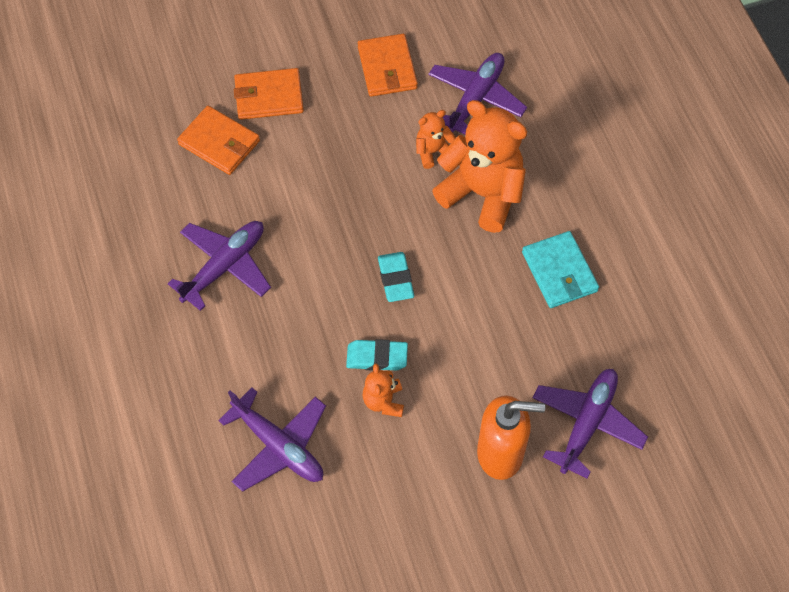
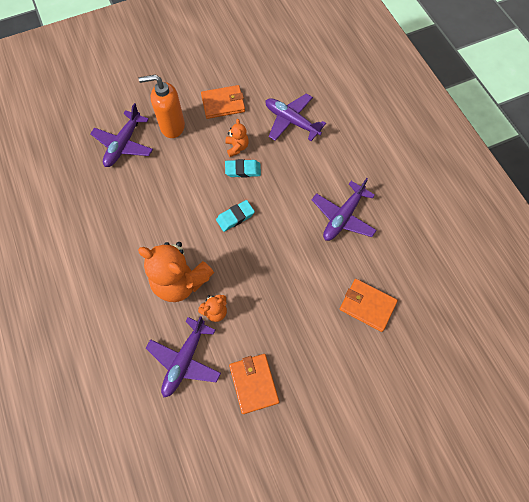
camera: 175 degrees right, 5 degrees up
(269, 96) = (340, 348): orange wallet -> orange wallet (223, 103)
(395, 279) = (235, 217): turquoise eraser -> turquoise eraser turned 75 degrees clockwise
(559, 272) = (132, 230): turquoise wallet -> none

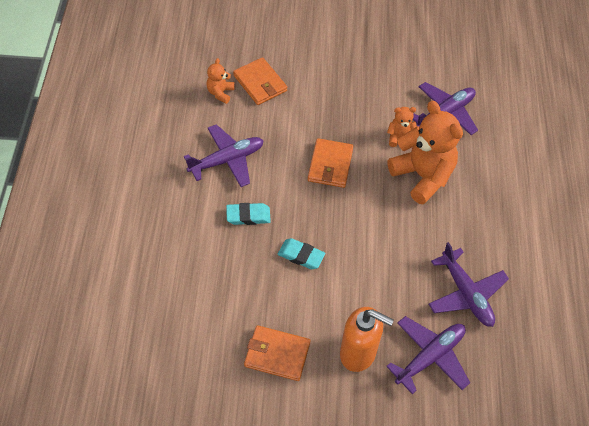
camera: 155 degrees left, 10 degrees down
(235, 217) = (337, 209): turquoise eraser -> turquoise eraser (248, 216)
(237, 147) = (292, 286): orange teddy bear -> orange teddy bear (220, 93)
(254, 383) = (393, 74): orange wallet -> orange wallet (330, 165)
(291, 121) = (208, 288): purple plane -> purple plane (466, 294)

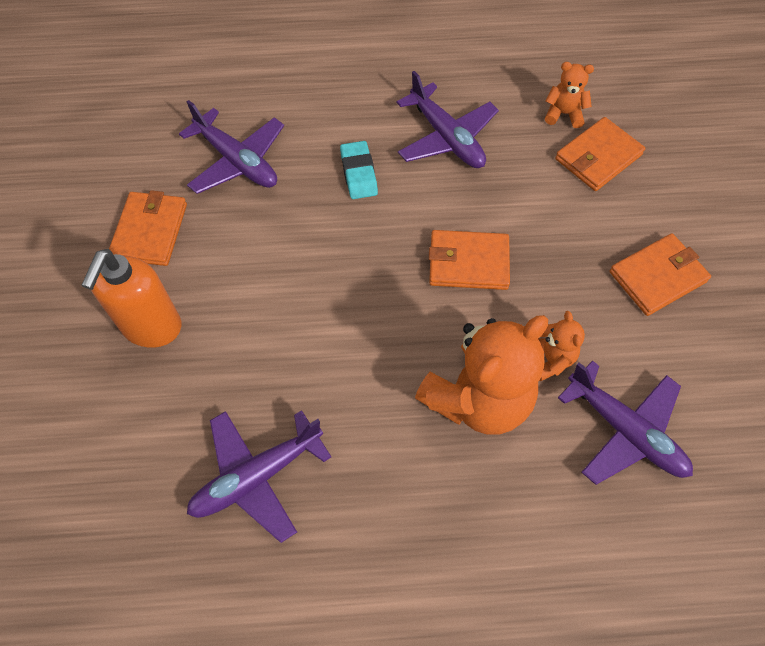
camera: 85 degrees right, 5 degrees up
(301, 256) = (302, 242): turquoise eraser -> none
(351, 76) = (657, 276): none -> orange wallet
(430, 357) = (145, 425): purple plane -> purple plane (237, 161)

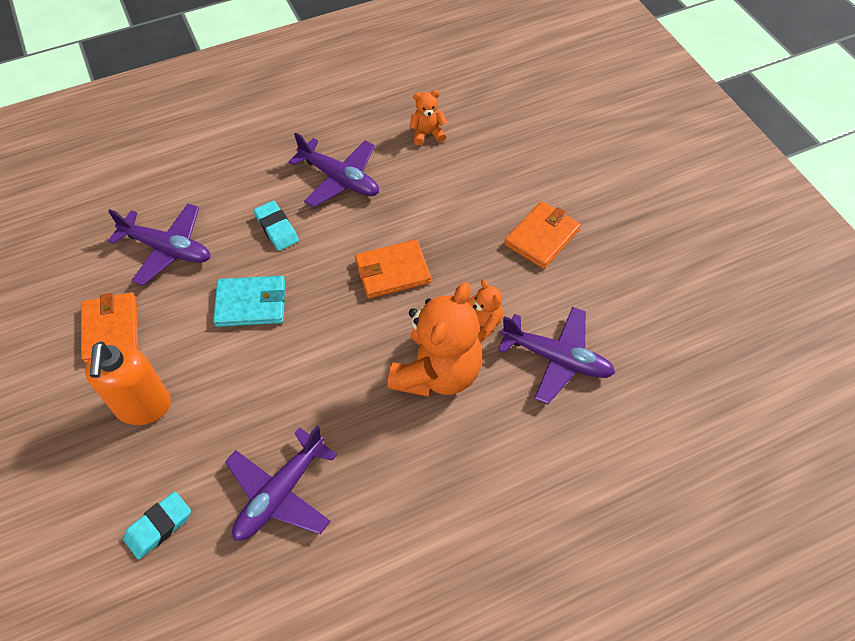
camera: 20 degrees left, 5 degrees down
(119, 466) = (159, 527): none -> turquoise eraser
(302, 249) = (251, 303): none -> turquoise wallet
(598, 157) = (466, 160): orange wallet -> none

